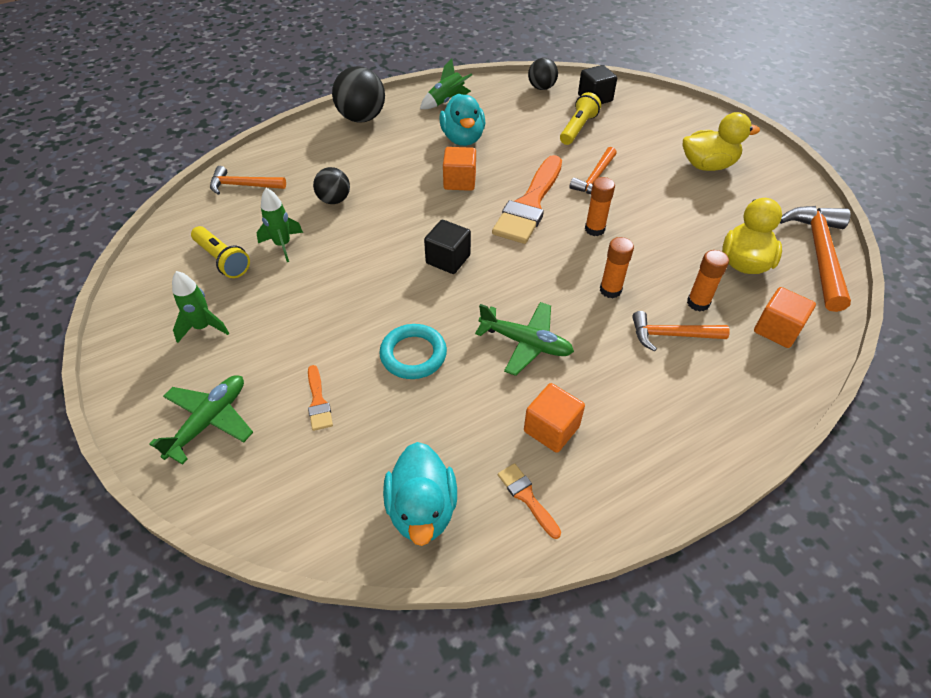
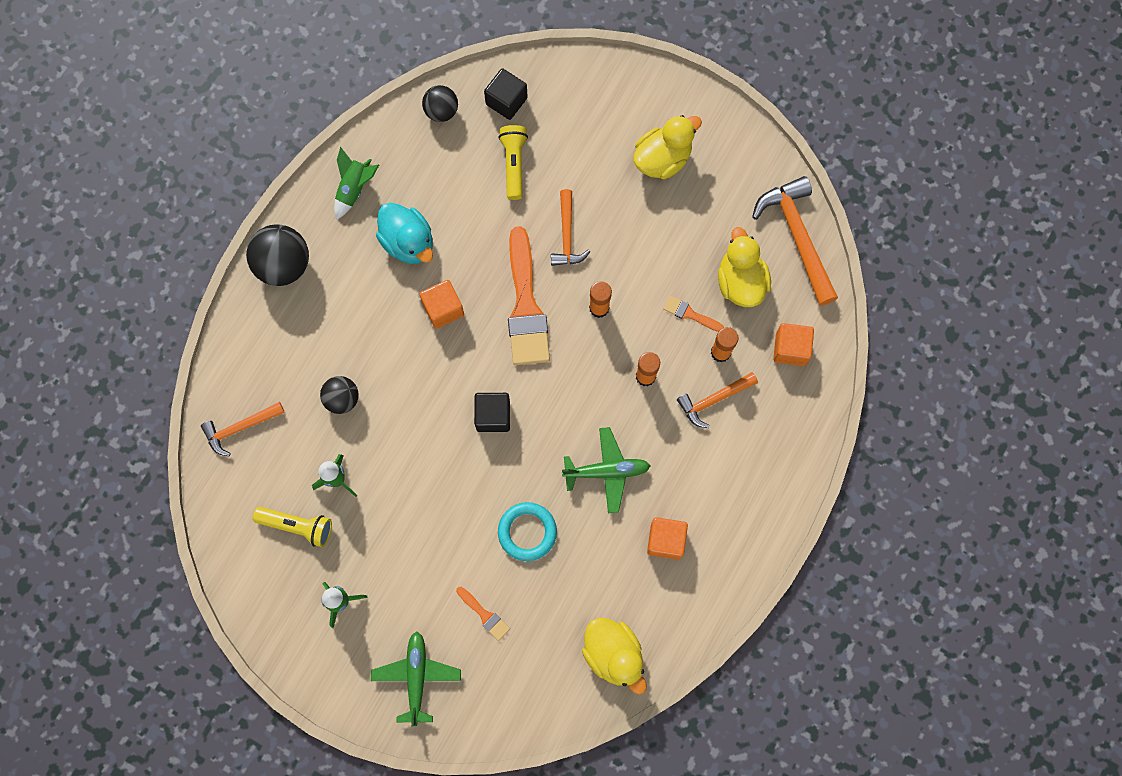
camera: 30 degrees left, 25 degrees up
(422, 509) = (613, 654): turquoise duck -> yellow duck
(527, 497) = (677, 605): orange brush -> orange brush (690, 314)

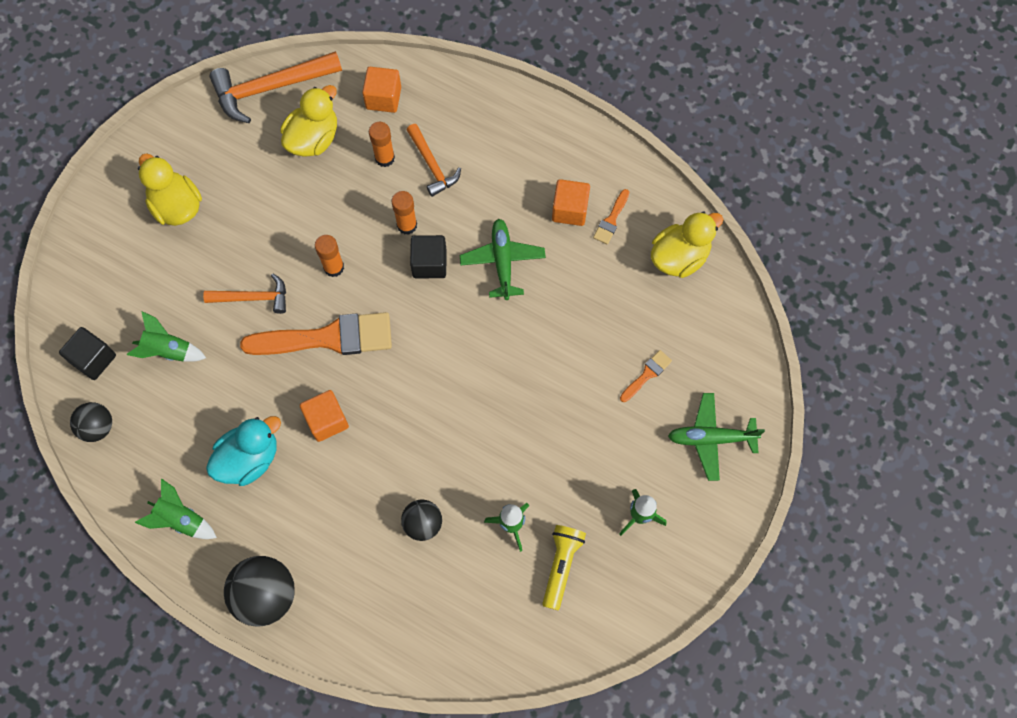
camera: 90 degrees left, 5 degrees down
(240, 428) = (453, 634): orange hammer -> none
(493, 416) = (444, 369): black cube -> black cube (429, 263)
(514, 164) = (168, 351): yellow flashlight -> green rocket
(527, 532) = (563, 335): turquoise ring -> none
(690, 314) = (344, 184): orange brush -> orange brush (611, 220)
(740, 282) = (313, 139): yellow duck -> yellow duck turned 135 degrees clockwise

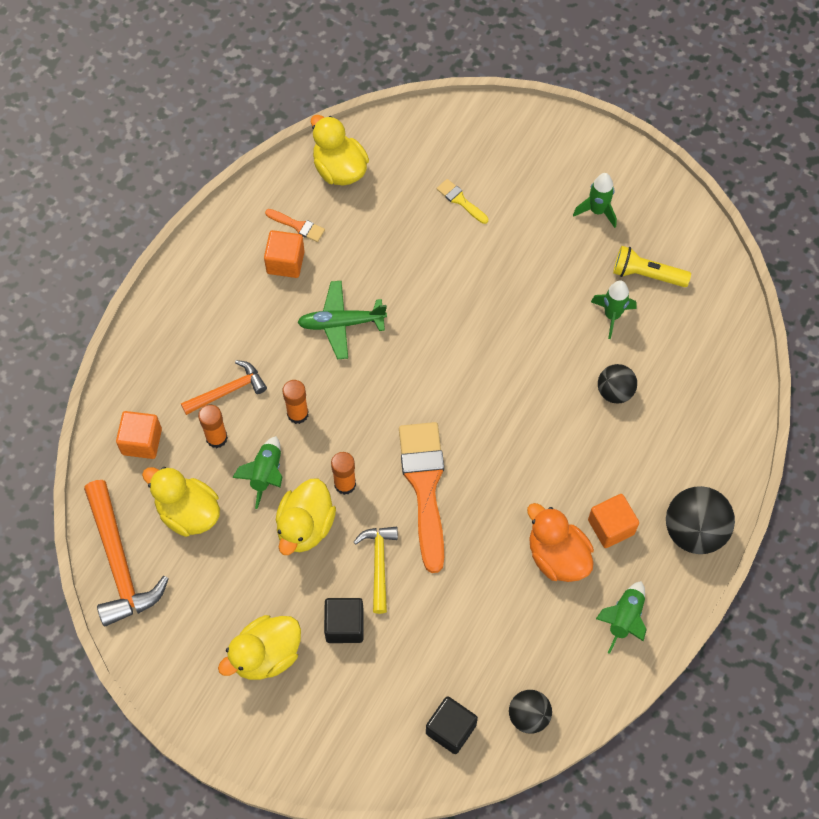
camera: 90 degrees left, 5 degrees down
(168, 351) = (440, 648): green rocket -> green rocket (266, 474)
(249, 459) = (557, 556): turquoise duck -> orange duck
(253, 298) = (379, 564): orange hammer -> yellow hammer
(294, 235) = (305, 526): none -> yellow duck
(327, 420) = (514, 483): orange cube -> orange cube (611, 527)
(429, 263) = (342, 391): black cube -> black cube (344, 625)
(647, 374) = (460, 200): orange brush -> yellow brush
(711, 438) = (521, 152): green plane -> none

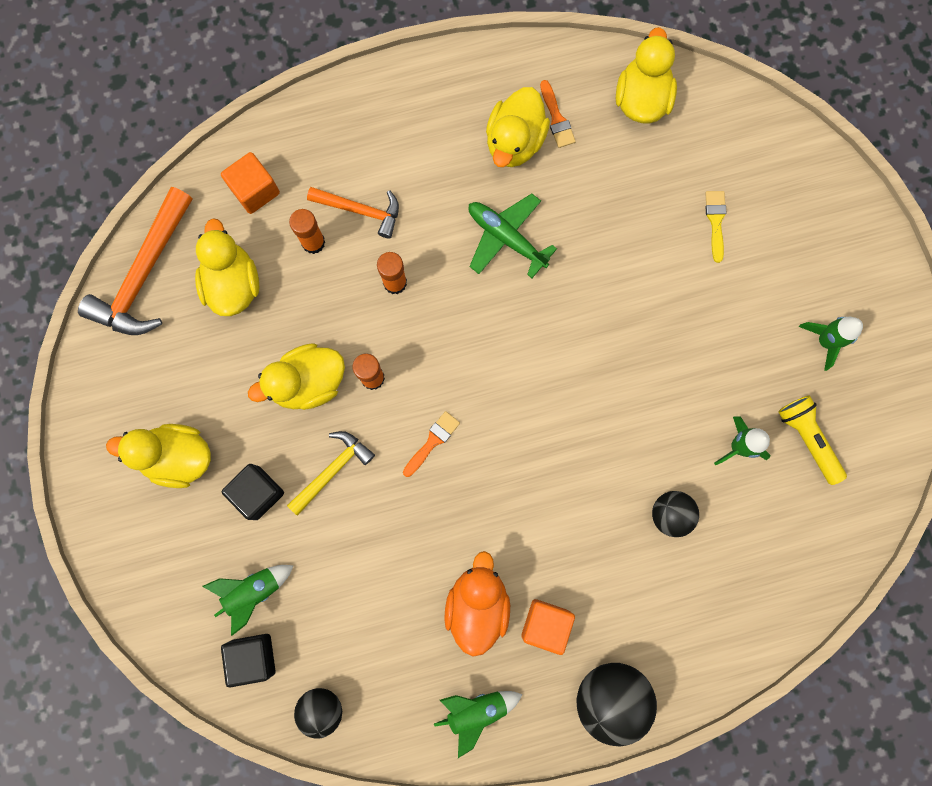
camera: 45 degrees right, 15 degrees up
(266, 474) = (321, 310): green rocket -> green rocket (253, 591)
(285, 262) = (514, 141): orange cube -> yellow duck
(425, 486) = (432, 441): orange brush -> orange brush, size x0.44

